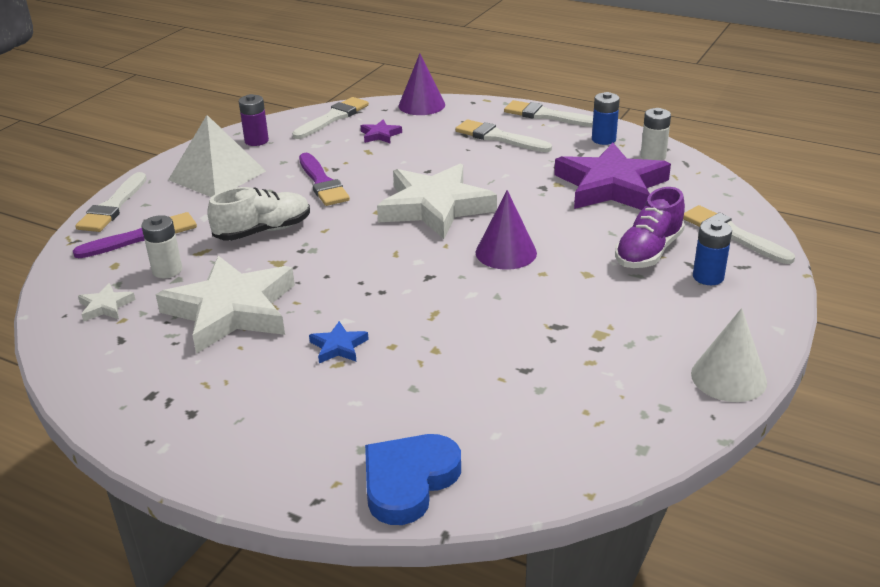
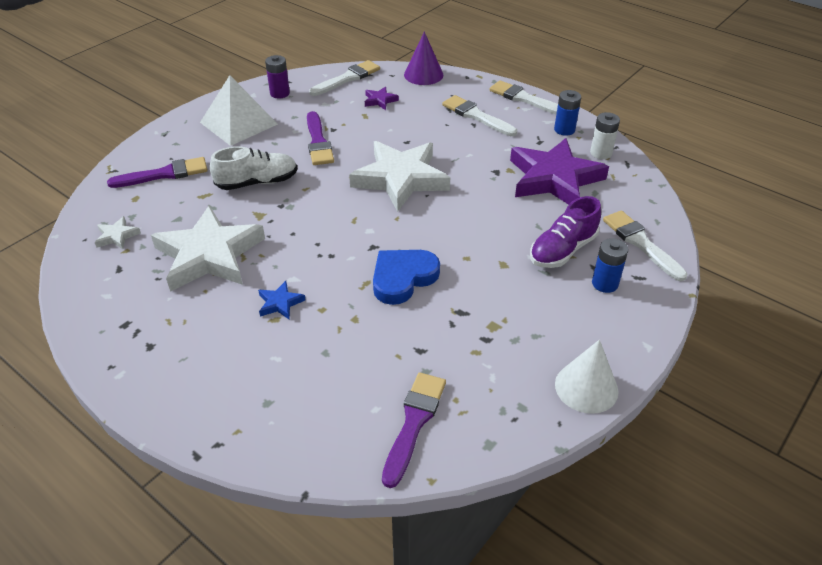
camera: 10 degrees right, 10 degrees up
(113, 207) = (150, 142): white brush -> none
(167, 270) = (172, 209): white battery -> none
(408, 481) = (293, 440): blue heart -> blue heart (403, 278)
(506, 252) = (443, 232): purple cone -> none
(546, 441) = (414, 423): none -> purple brush

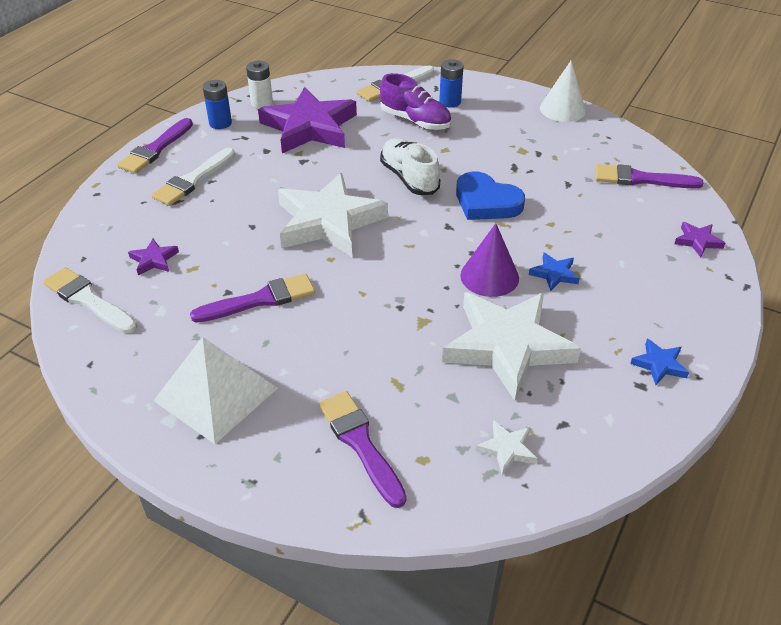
camera: 100 degrees left, 0 degrees up
(138, 343) = (659, 364): none -> blue star
(257, 182) = (359, 338): white shoe -> white shoe (409, 178)
(280, 93) = (127, 366): purple battery -> none
(283, 438) = (697, 241): none -> purple star
(423, 75) = (86, 229): purple cone -> purple cone (489, 276)
(524, 99) = (155, 149): white brush -> purple brush

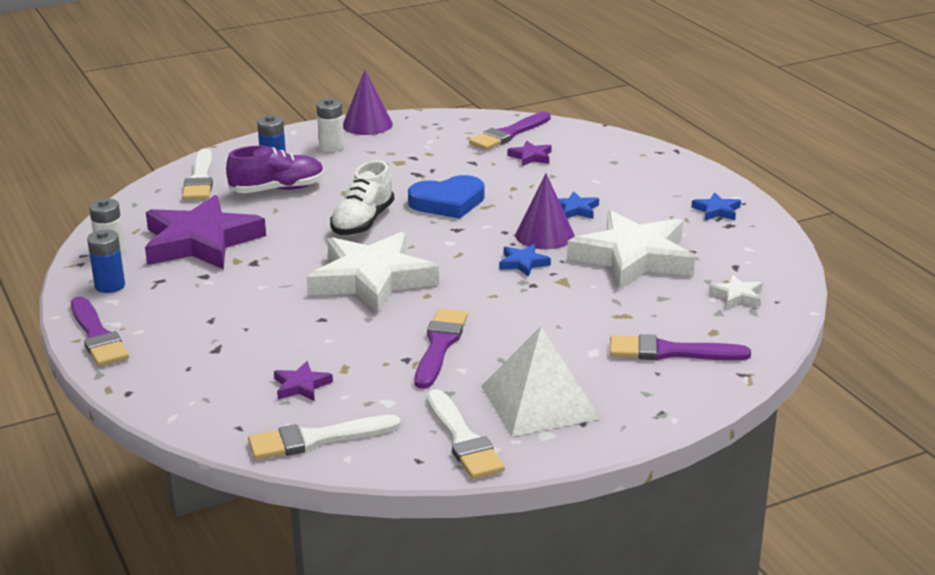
camera: 55 degrees left, 15 degrees down
(193, 180) = (193, 329): white brush -> white brush (463, 439)
(409, 178) = (362, 222): white shoe -> white shoe turned 75 degrees counterclockwise
(429, 285) = (523, 263): none -> blue star
(507, 111) = (331, 147): none -> white battery
(562, 109) = (367, 124): white cone -> purple cone
(697, 241) = (609, 145): purple star -> purple star (531, 157)

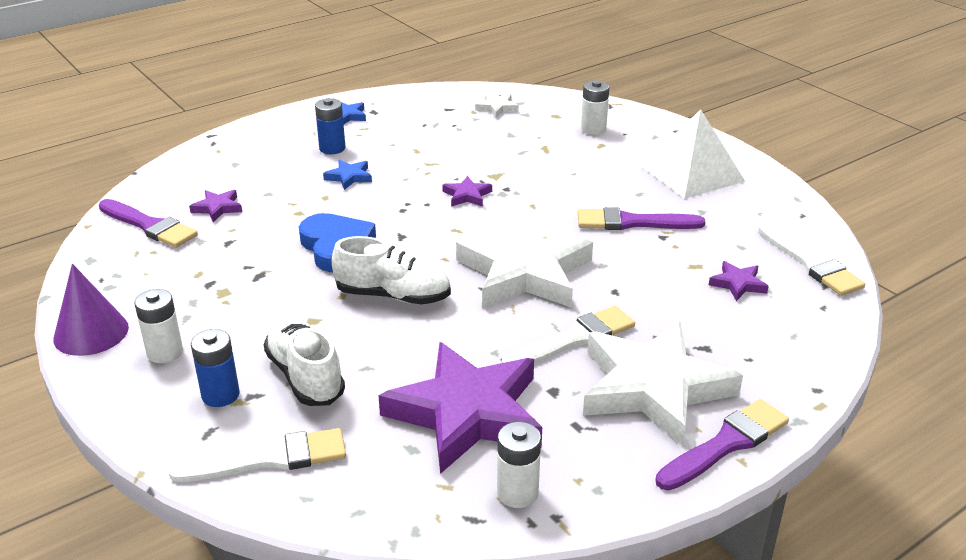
camera: 100 degrees left, 5 degrees up
(110, 286) = (606, 467): blue battery -> blue battery (332, 148)
(278, 189) = (305, 376): purple shoe -> white shoe
(463, 439) = (763, 199): white brush -> white brush (574, 339)
(523, 263) = (467, 195): blue star -> purple star
(544, 235) = (407, 189): purple cone -> none
(633, 257) = (443, 147): white star -> white star (653, 388)
(670, 352) = (593, 129): purple brush -> white battery

